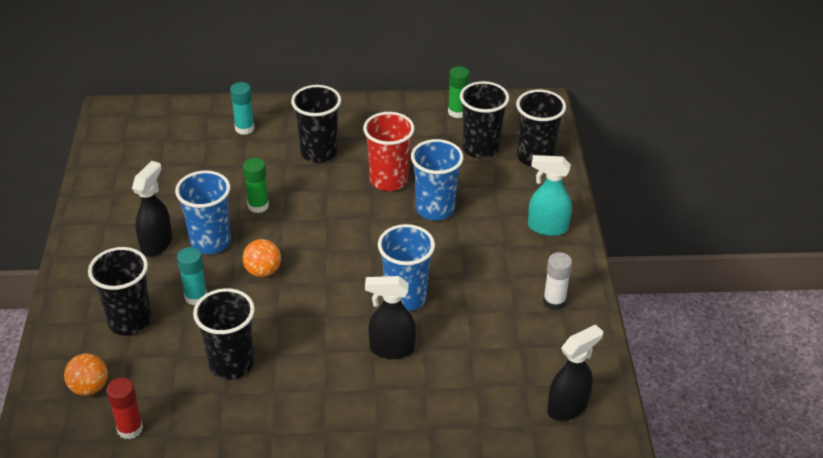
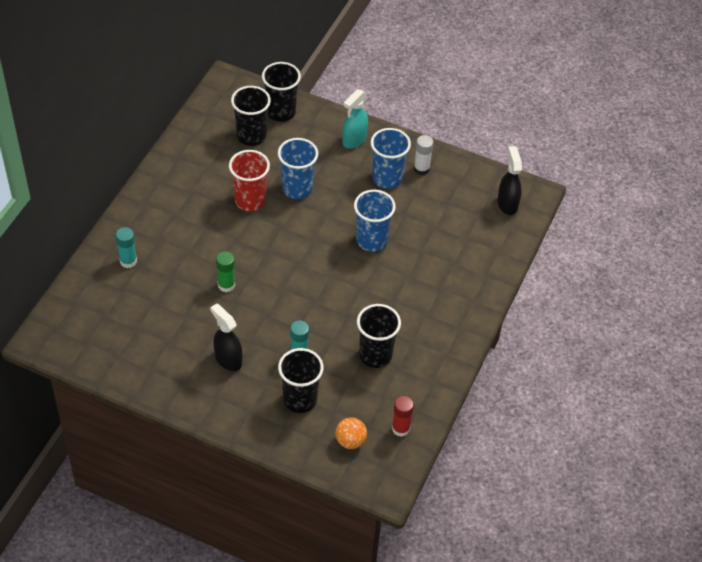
camera: 65 degrees left, 10 degrees up
(210, 242) = (247, 326): blue cup -> blue cup (387, 178)
(263, 271) = (297, 307): orange ball -> none
(318, 152) = (190, 227): black cup -> none
(391, 349) = (412, 266): black spray bottle -> none
(457, 112) = (201, 130): green glue stick -> none

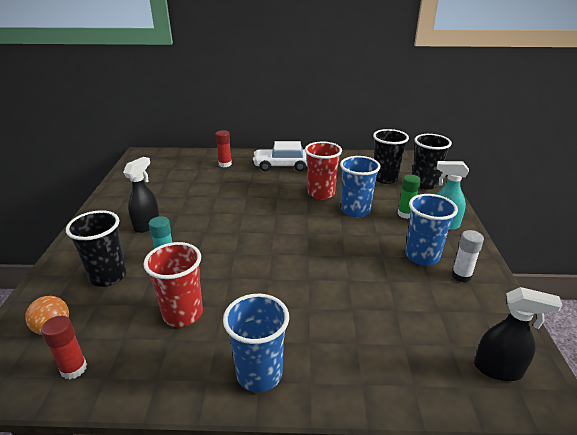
camera: 70 degrees right, 20 degrees down
(128, 261) = (225, 164): turquoise glue stick -> red glue stick
(168, 209) = (282, 166): none -> white car
(226, 285) = (226, 205): green glue stick -> green glue stick (405, 214)
(371, 240) = (335, 268): blue cup -> blue cup (259, 374)
(375, 355) = (183, 314): black cup -> red cup
(507, 204) = (498, 369): black spray bottle -> black spray bottle turned 45 degrees clockwise

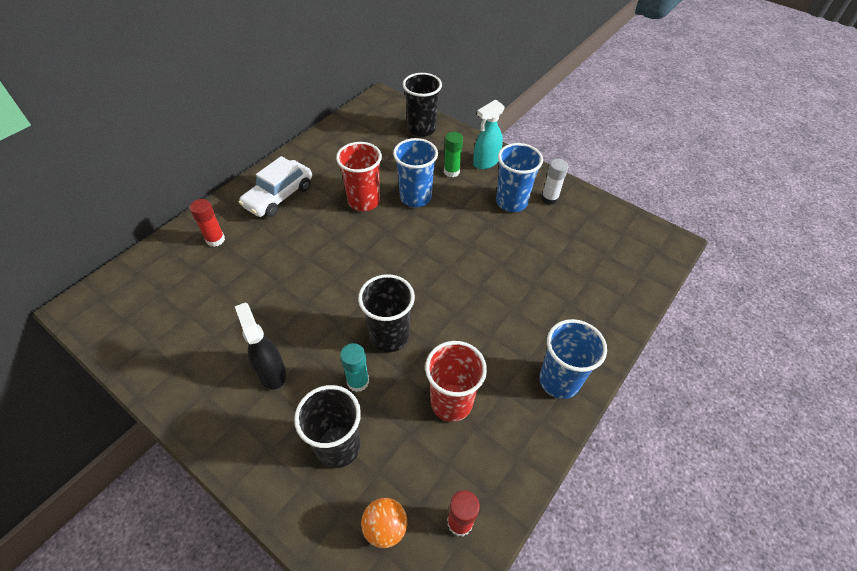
camera: 55 degrees left, 20 degrees up
(385, 178) = (386, 144): black cup -> black cup (389, 336)
(498, 369) = (639, 248): black spray bottle -> none

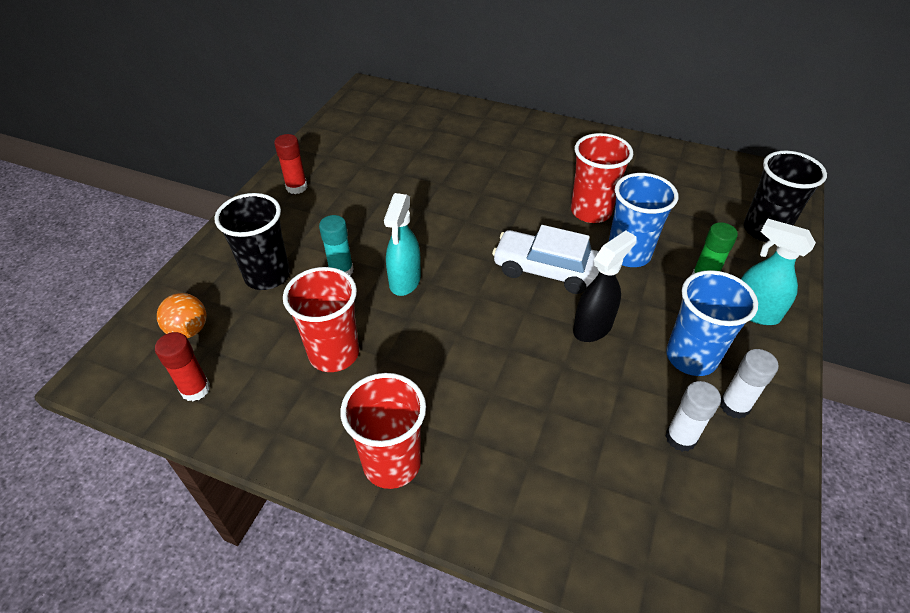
camera: 75 degrees right, 5 degrees down
(215, 239) = (474, 129): red glue stick -> red glue stick (296, 187)
(271, 372) = (336, 209): black spray bottle -> black spray bottle (593, 327)
(279, 196) = (555, 149): white car -> white car (546, 270)
(389, 336) = (404, 281): black cup -> turquoise spray bottle
(559, 381) = (392, 463): blue cup -> red cup
(566, 229) = (680, 438): none -> white glue stick

